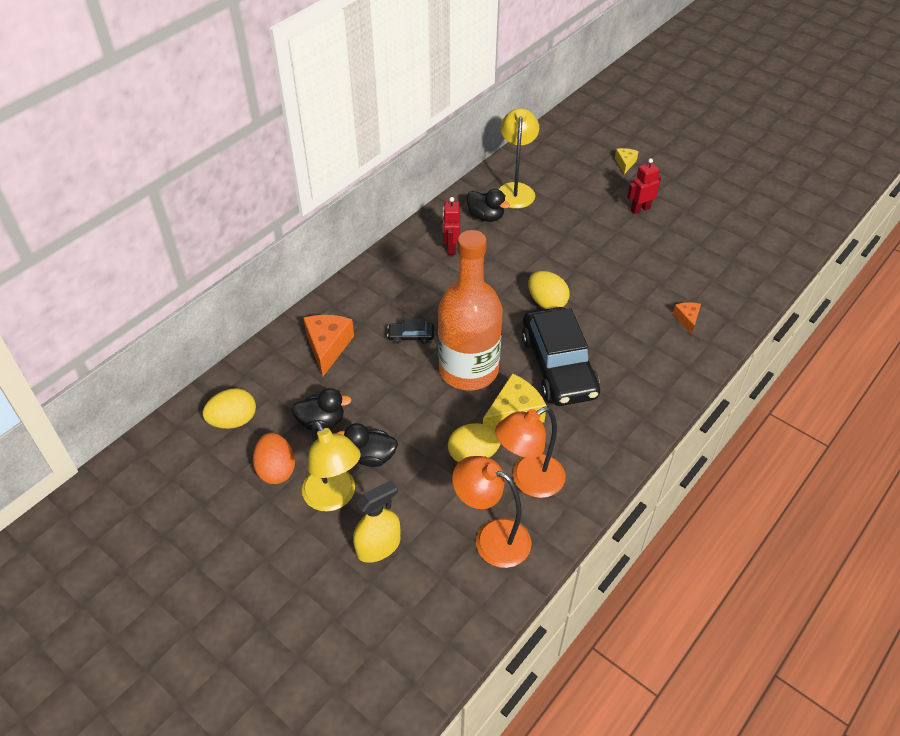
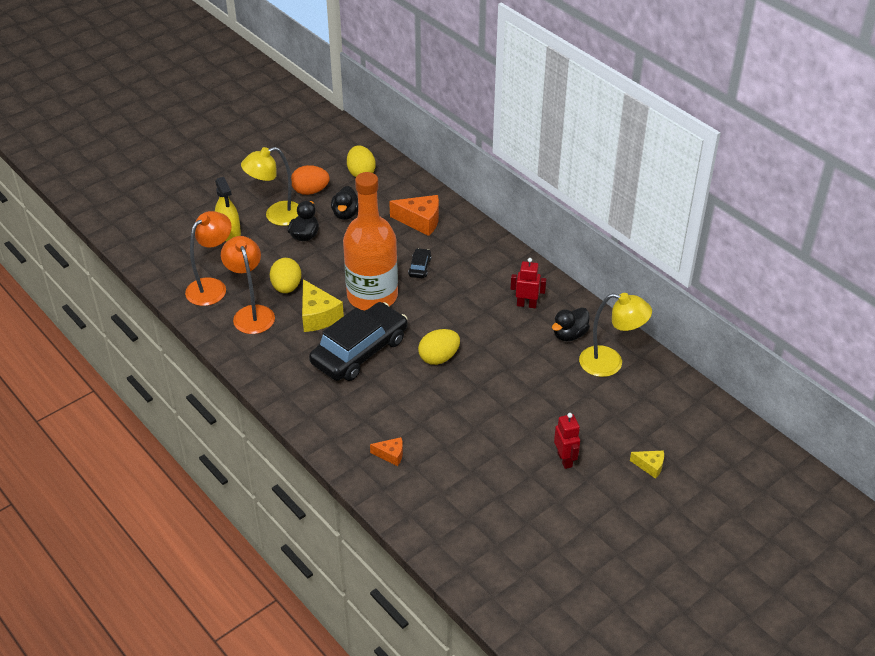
camera: 100 degrees right, 5 degrees down
(558, 366) = (360, 351): black car -> black car turned 135 degrees clockwise

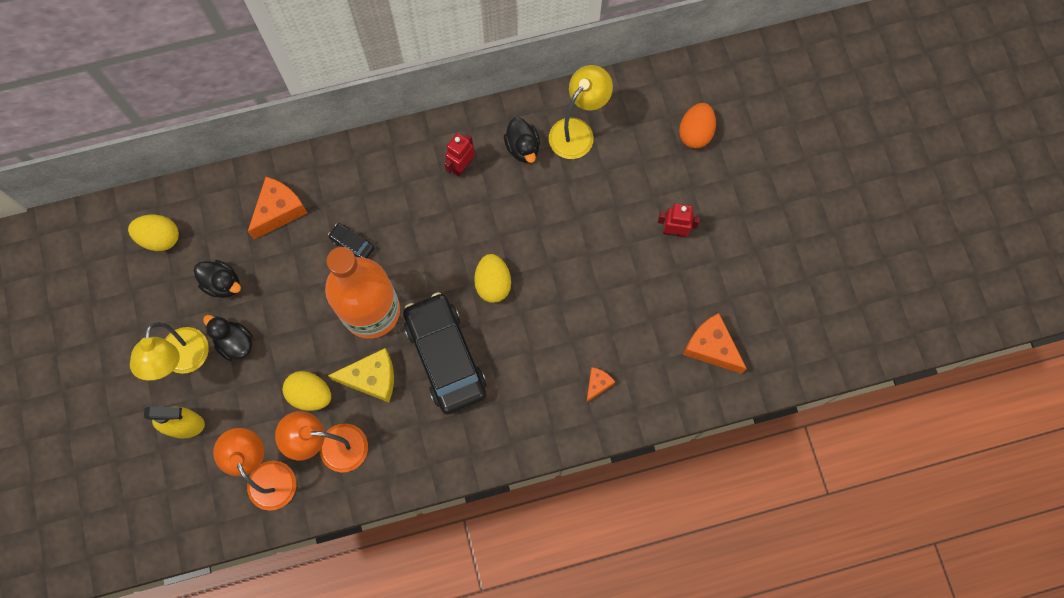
camera: 65 degrees left, 30 degrees up
(310, 191) = (160, 306): orange egg -> orange egg (695, 133)
(472, 524) = (711, 347): none -> orange cheese
(650, 466) = (713, 164): yellow cheese -> none

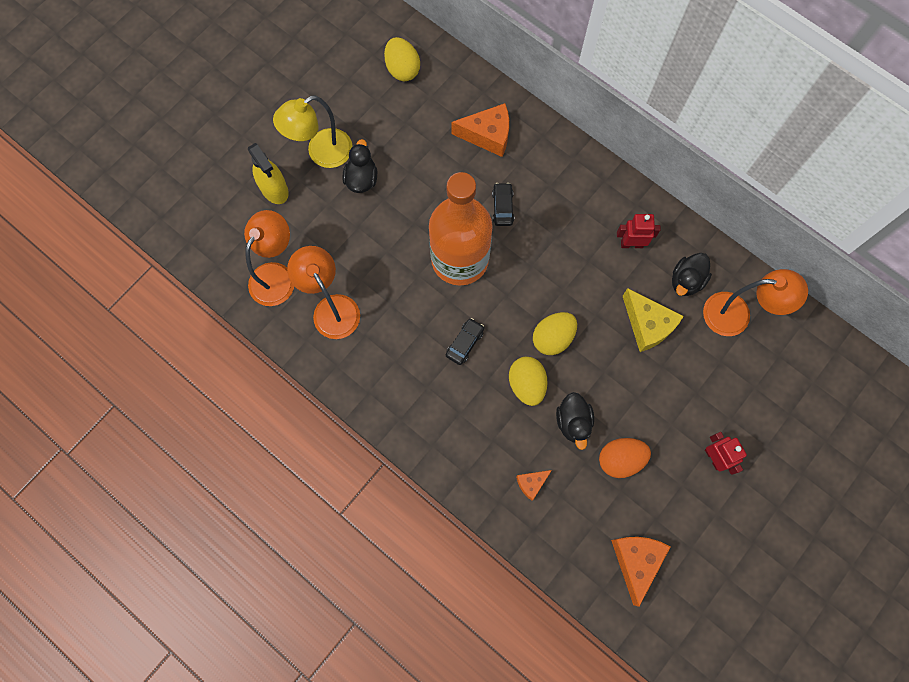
camera: 55 degrees right, 0 degrees up
(223, 284) = (400, 137): black duck -> black duck (573, 422)
(310, 394) = (361, 262): yellow egg -> yellow egg (526, 384)
(372, 378) = (406, 299): yellow cheese -> yellow cheese (647, 325)
(445, 357) = (465, 343): black car -> black car, size x0.41
(577, 131) = (737, 315): yellow lamp -> orange lamp
(597, 384) = (531, 483): orange cheese -> orange cheese turned 150 degrees clockwise
(695, 133) = (817, 415): orange egg -> orange egg (620, 459)

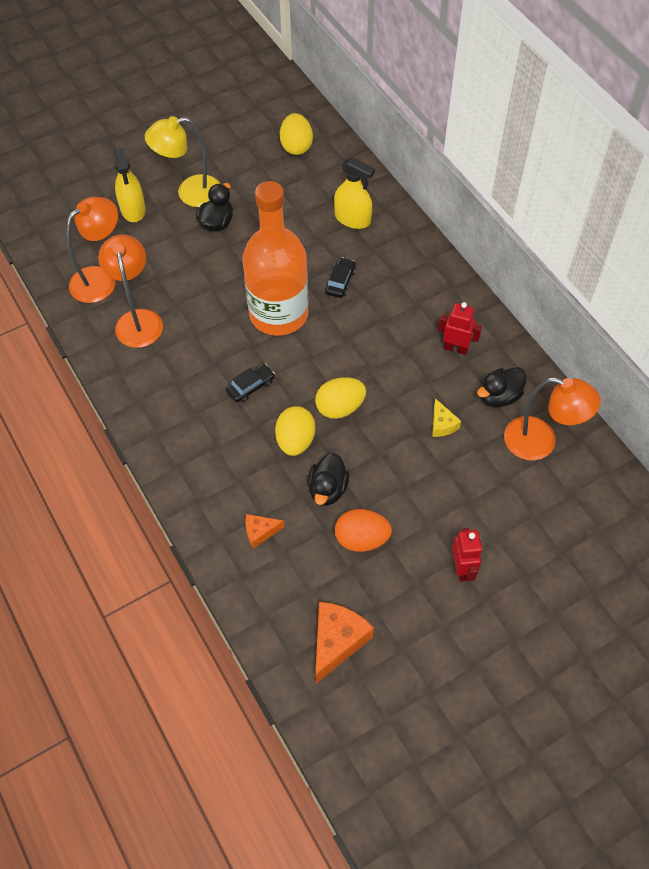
camera: 20 degrees right, 15 degrees down
(487, 135) = (352, 219): orange cheese -> yellow spray bottle
(647, 325) = (442, 424): yellow cheese -> yellow cheese, size x0.55

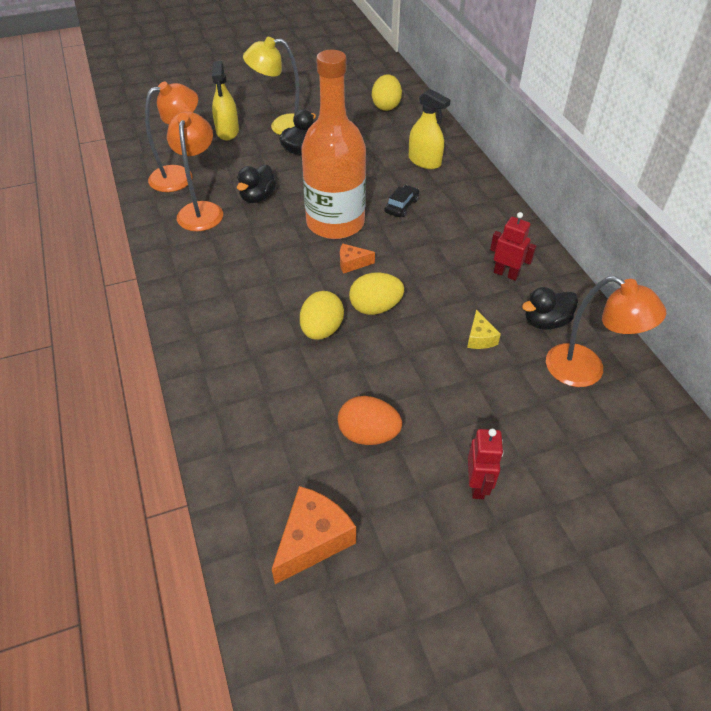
camera: 10 degrees right, 10 degrees down
(250, 386) = (290, 277): black car -> none
(260, 532) = (259, 409): orange cheese -> orange cheese (352, 263)
(327, 489) = (343, 380): black duck -> black duck (257, 197)

